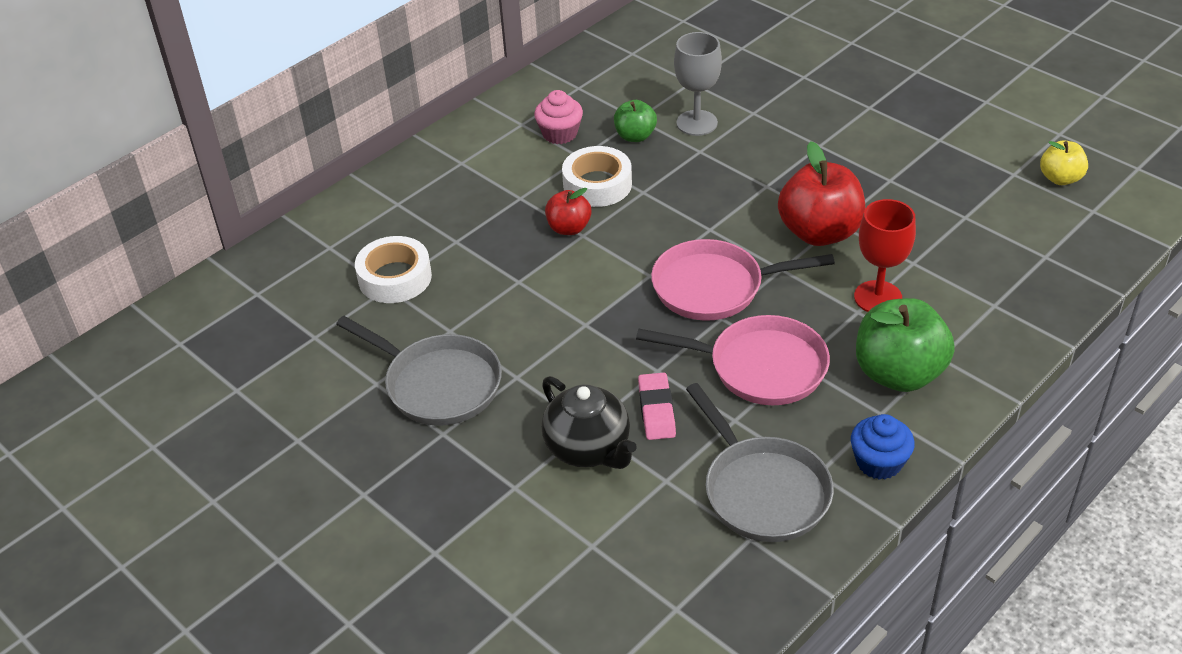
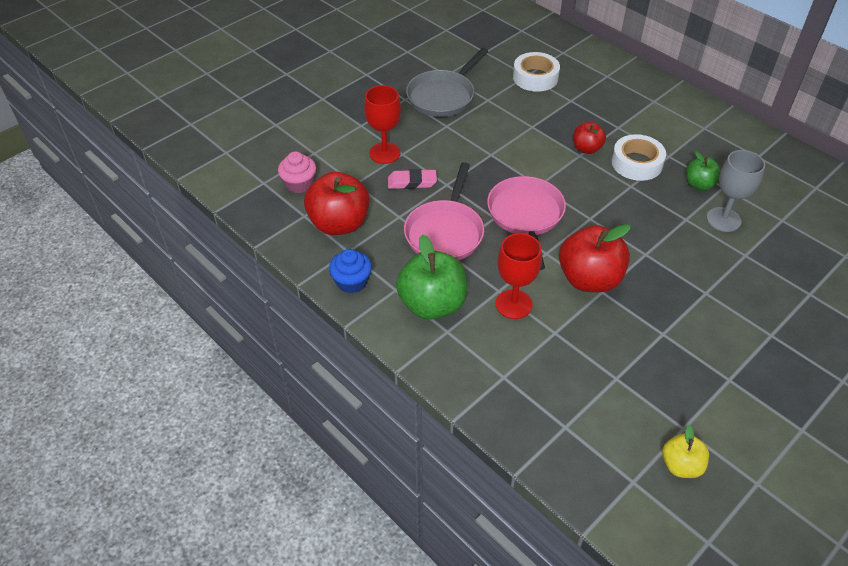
camera: 90 degrees right, 5 degrees up
(560, 134) = (695, 146): pink cupcake -> pink cupcake (299, 184)
(589, 449) = (384, 153): black teapot -> red goblet
(762, 490) = (339, 224): grey pan -> red apple

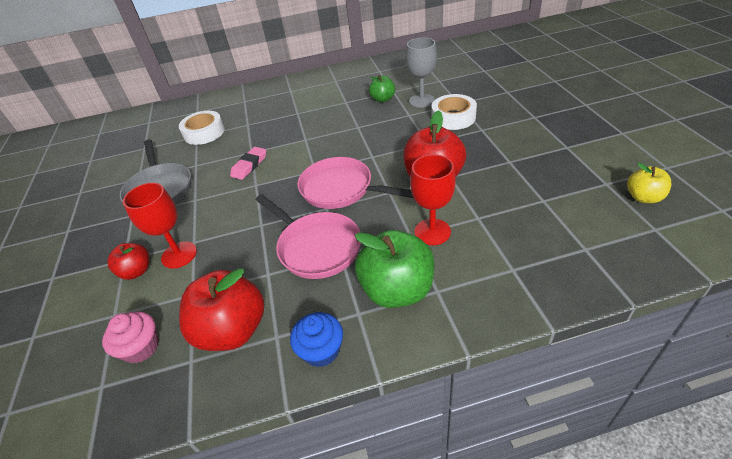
camera: 55 degrees left, 5 degrees down
(412, 182) = (235, 248): pink eraser -> pink eraser (249, 165)
(586, 149) = (302, 134): red apple -> red apple (137, 271)
(636, 163) = (339, 117): white tape -> white tape (453, 117)

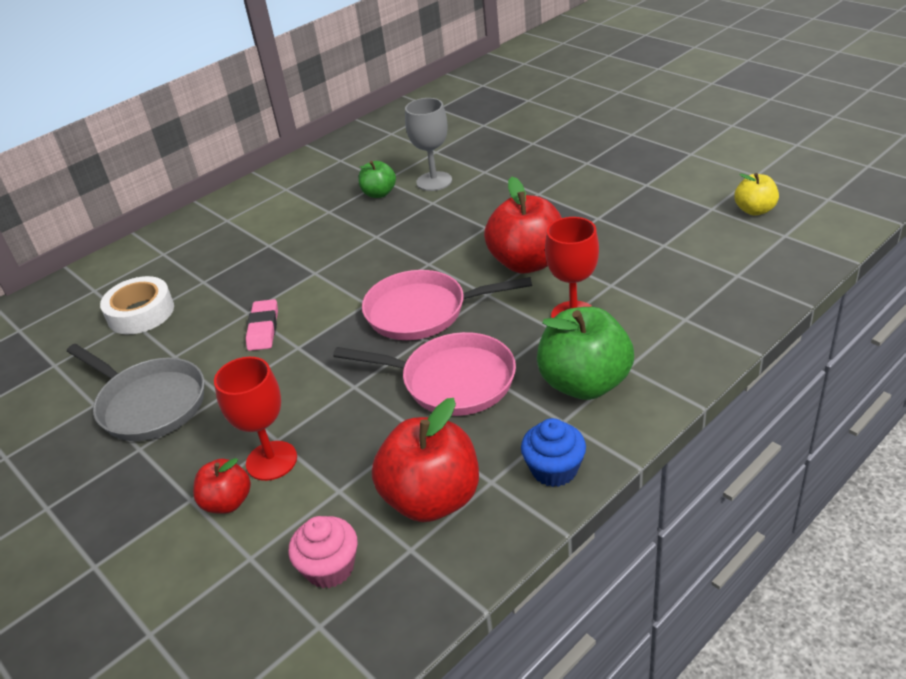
camera: 30 degrees left, 5 degrees down
(453, 117) = (492, 190): white tape -> none

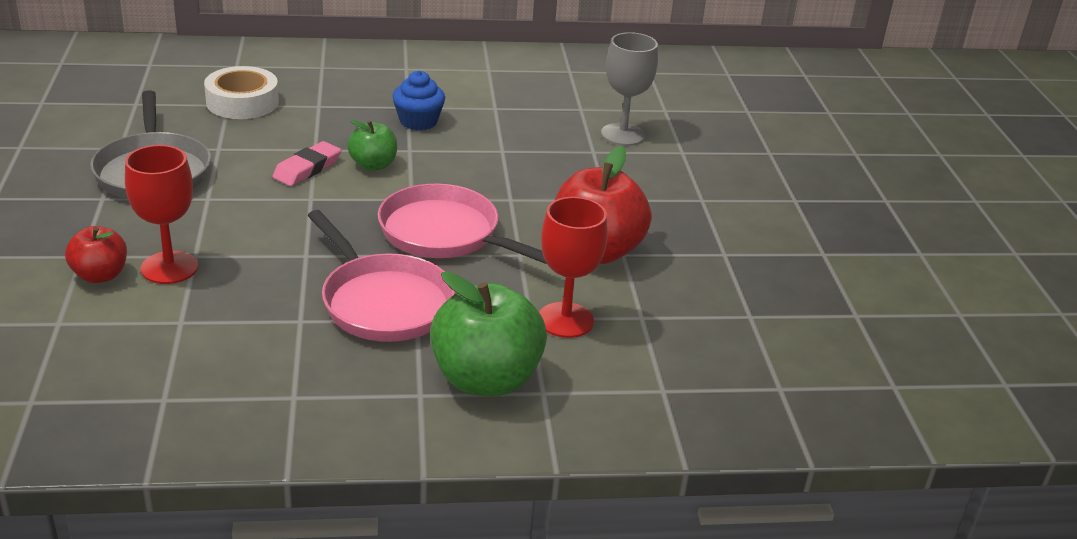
camera: 30 degrees right, 5 degrees down
(330, 568) = (94, 369): pink cupcake -> none
(379, 193) = (559, 117): green apple -> green apple (373, 165)
(432, 499) = (232, 376): red apple -> none
(554, 469) = (354, 425): blue cupcake -> blue cupcake (418, 121)
(754, 210) = (900, 344): yellow apple -> none

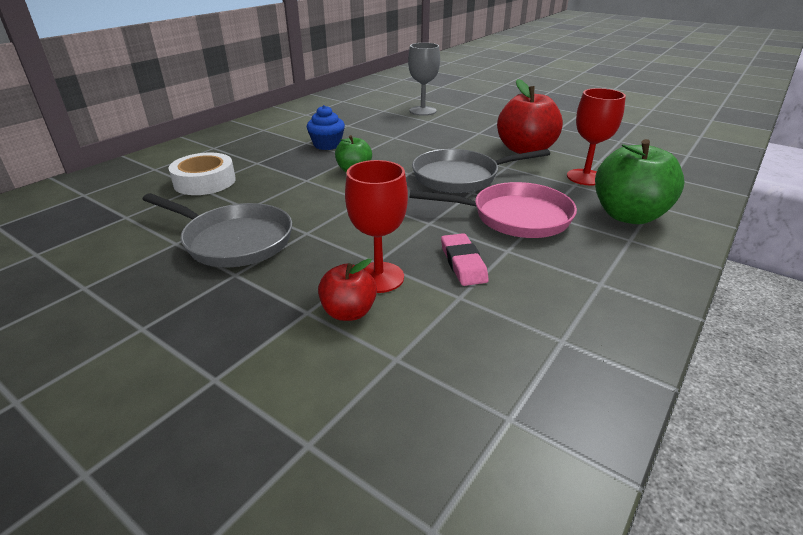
camera: 45 degrees left, 0 degrees up
(307, 168) = (325, 189): pink eraser -> pink eraser (463, 263)
(445, 234) = (461, 177): pink pan -> grey pan

